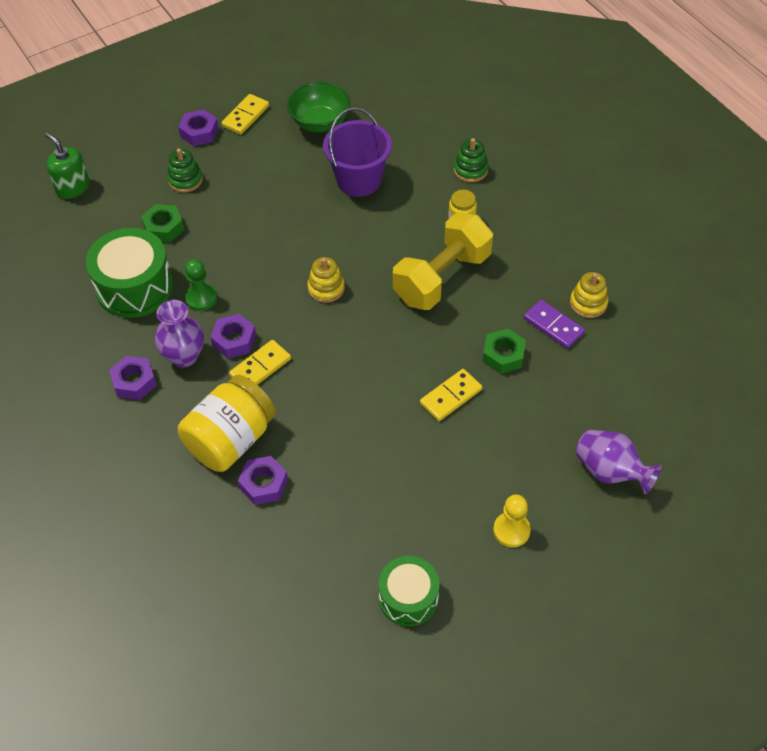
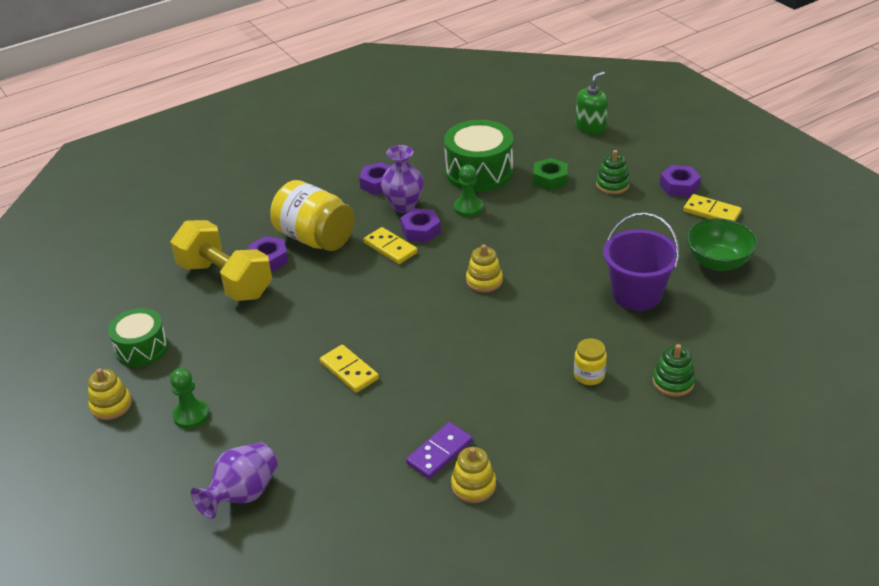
camera: 90 degrees right, 15 degrees down
(442, 278) = (504, 361): yellow dumbbell -> yellow dumbbell (225, 280)
(497, 612) = (111, 405): none -> yellow stacking toy
(503, 355) = (399, 410): green nut -> none
(511, 530) = (191, 415): yellow pawn -> green pawn

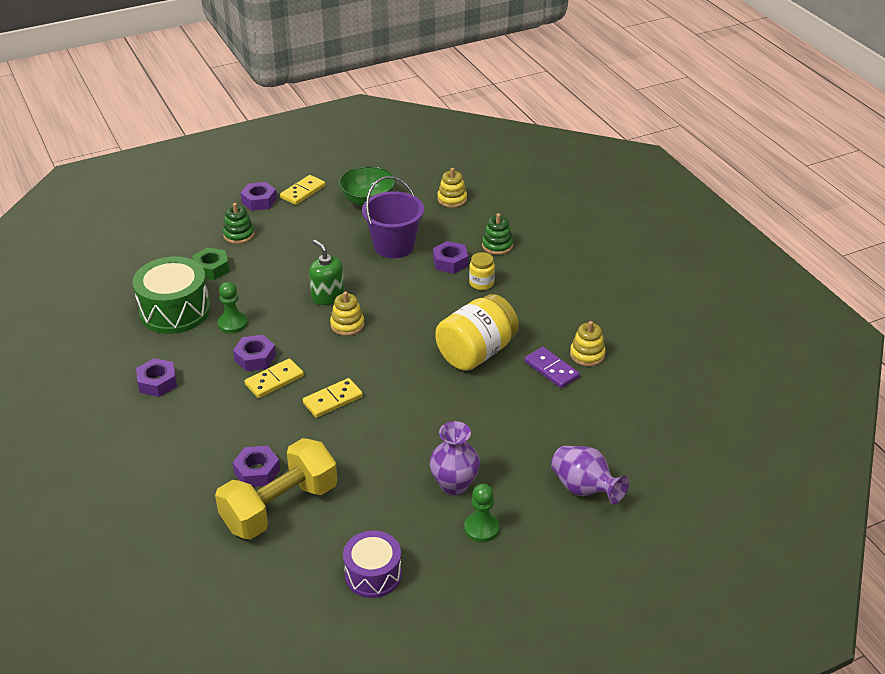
camera: 85 degrees left, 0 degrees up
(111, 405) = (455, 594): yellow stacking toy -> yellow stacking toy (452, 199)
(141, 348) = (373, 574): green drum -> purple drum
(315, 238) = (234, 434): yellow jar -> yellow jar (476, 352)
(349, 371) = (445, 417): yellow domino -> yellow domino (333, 400)
(404, 205) = (207, 366): purple vase -> purple vase (454, 485)
(590, 127) = (138, 233): green soap dispenser -> green soap dispenser (328, 296)
(622, 344) = (450, 262): none -> purple nut

